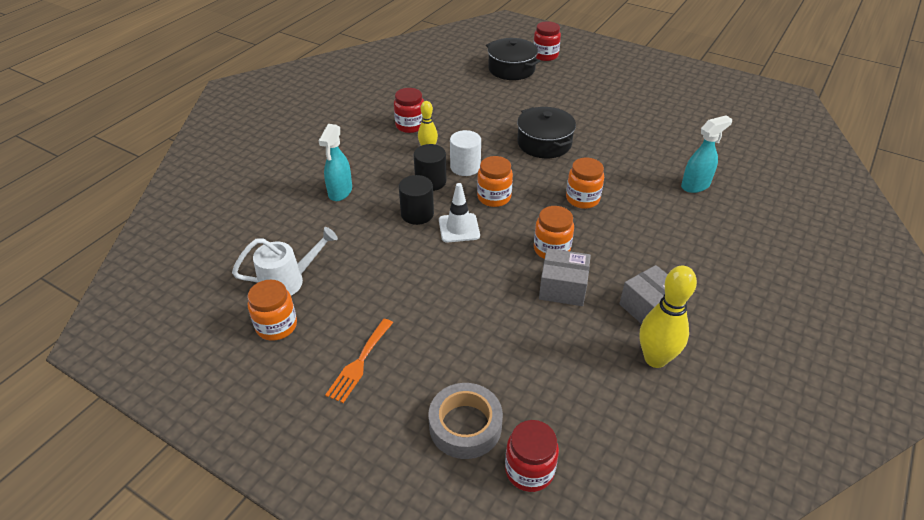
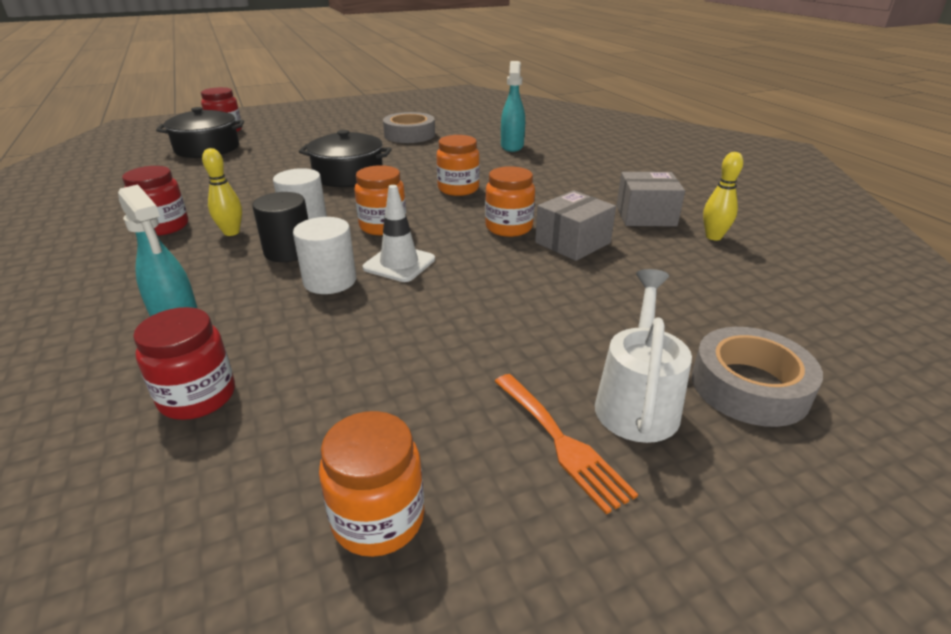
camera: 55 degrees left, 10 degrees down
(288, 281) = (287, 457): white watering can -> white watering can (637, 401)
(417, 214) = (330, 281): black cylinder -> white cylinder
(529, 470) = (845, 365): red jar -> red jar (198, 397)
(646, 127) = (409, 135): none -> grey tape
(655, 359) = (713, 237): yellow bowling pin -> yellow bowling pin, size x0.60

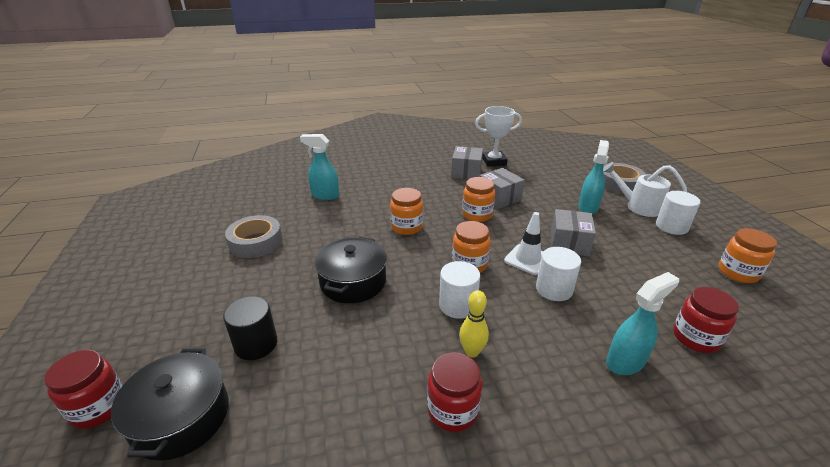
camera: 80 degrees left, 0 degrees up
(288, 251) = (509, 312): black cylinder -> black cylinder (256, 344)
(450, 299) = (569, 243): none -> grey box
(561, 442) = (671, 226): orange fork -> white cylinder
(590, 328) = (588, 207): none -> turquoise spray bottle
(713, 237) = (494, 161): yellow bowling pin -> white trophy

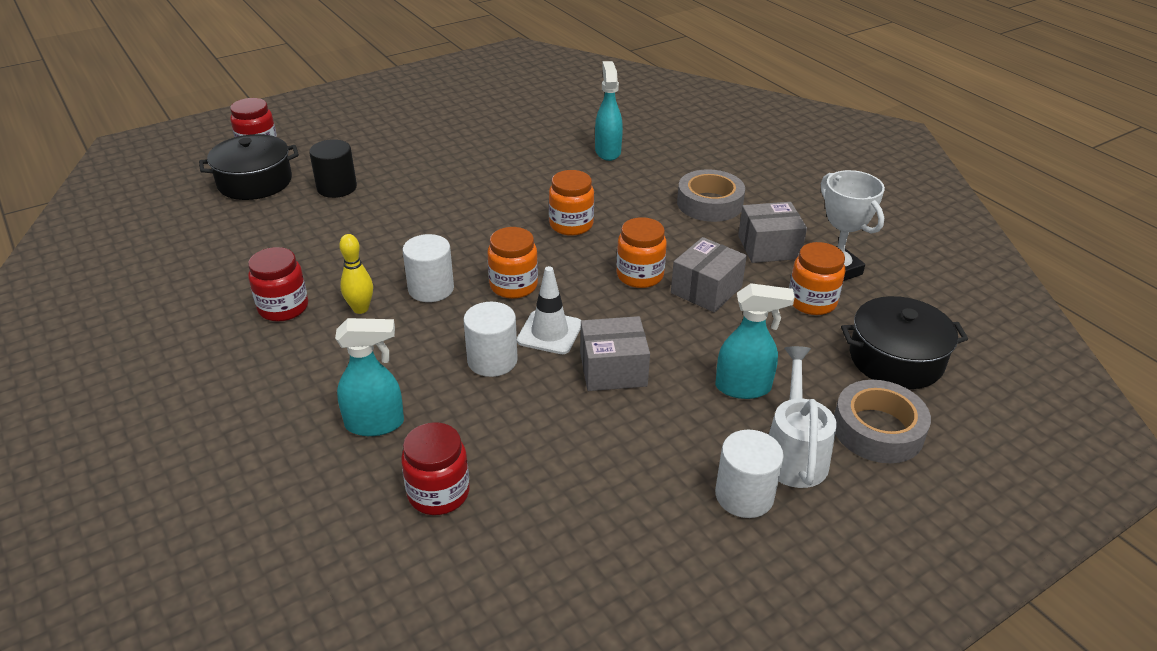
camera: 70 degrees right, 5 degrees up
(256, 242) = (484, 140): grey tape -> grey tape (709, 203)
(353, 281) = (444, 214): black pot -> black pot (896, 359)
(625, 362) = (375, 424): turquoise spray bottle -> turquoise spray bottle turned 45 degrees counterclockwise
(738, 272) = (629, 570): orange jar -> orange jar (812, 302)

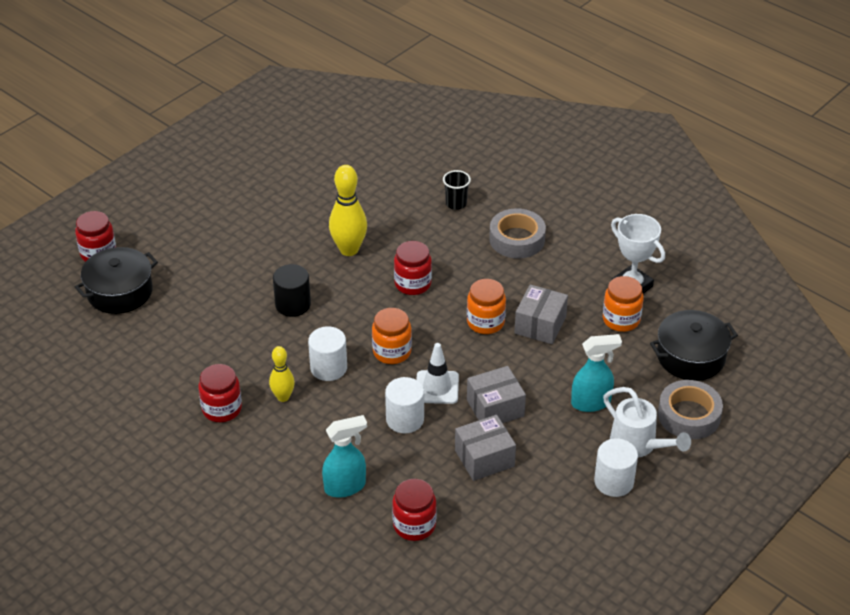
camera: 15 degrees left, 5 degrees up
(337, 188) = (196, 284): black cylinder -> black cylinder (293, 304)
(516, 184) = (349, 250): none -> yellow bowling pin
(571, 225) = (412, 284): orange jar -> red jar
(607, 151) = (412, 198): turquoise spray bottle -> none
(653, 163) = (456, 204): none -> black cup
(768, 247) = (576, 275): grey box -> grey box (484, 458)
(794, 453) = (638, 445): white watering can -> white watering can turned 150 degrees clockwise

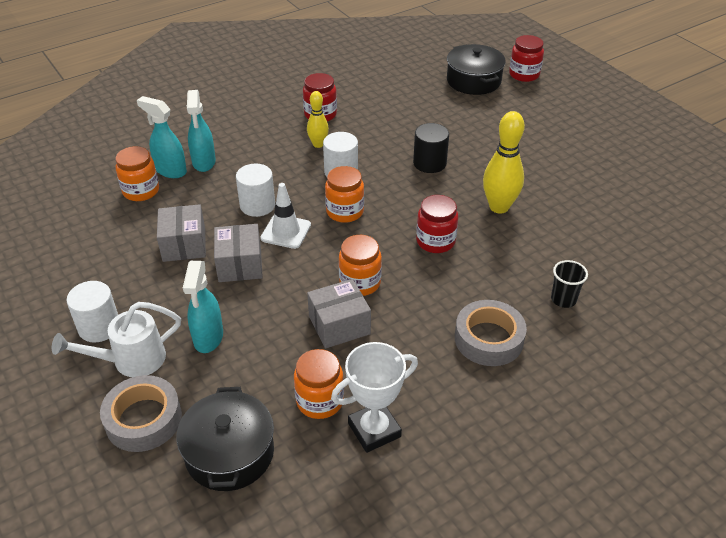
camera: 105 degrees right, 0 degrees up
(369, 512) = (170, 170): none -> turquoise spray bottle
(414, 525) = (141, 191): red jar -> orange jar
(540, 325) = (339, 325): grey box -> grey box turned 60 degrees counterclockwise

